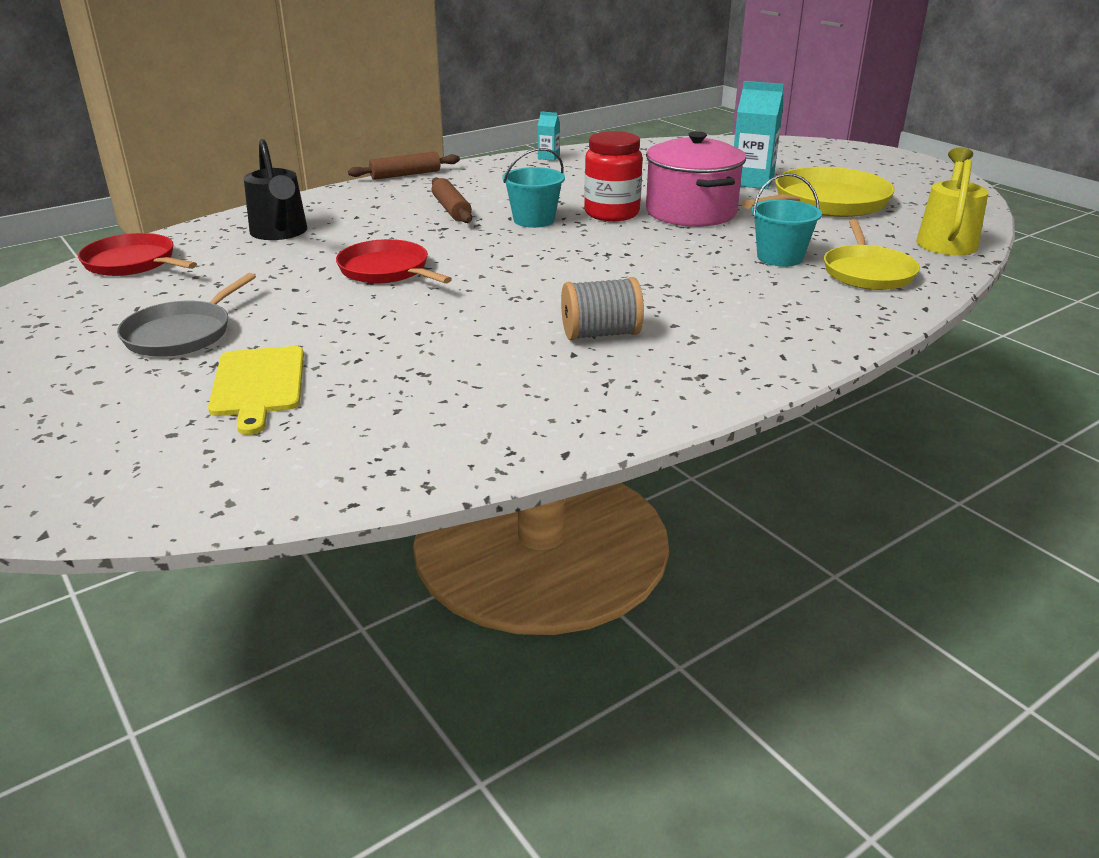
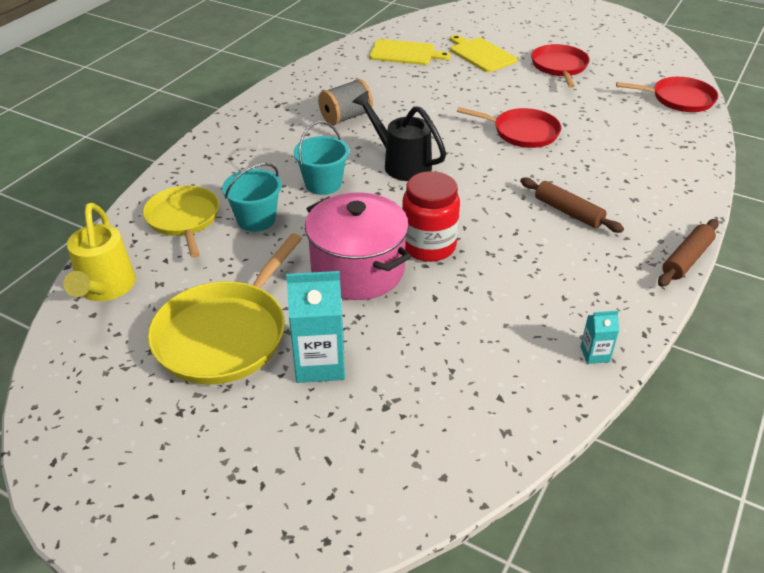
camera: 155 degrees right, 10 degrees up
(182, 333) = (559, 67): grey pan -> red pan
(280, 233) = (646, 147): black watering can -> black watering can (402, 164)
(386, 421) = (405, 53): none -> yellow cutting board
(534, 220) = (485, 216): turquoise bucket -> turquoise bucket (323, 184)

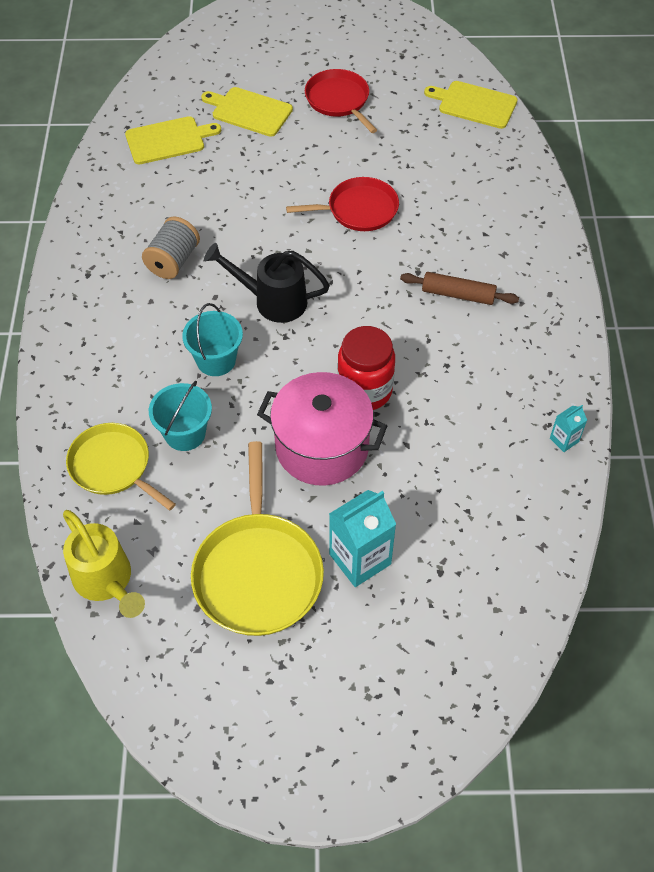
camera: 30 degrees left, 15 degrees up
(679, 99) = (474, 104): red pan -> yellow cutting board
(686, 259) = (580, 306): brown rolling pin -> none

